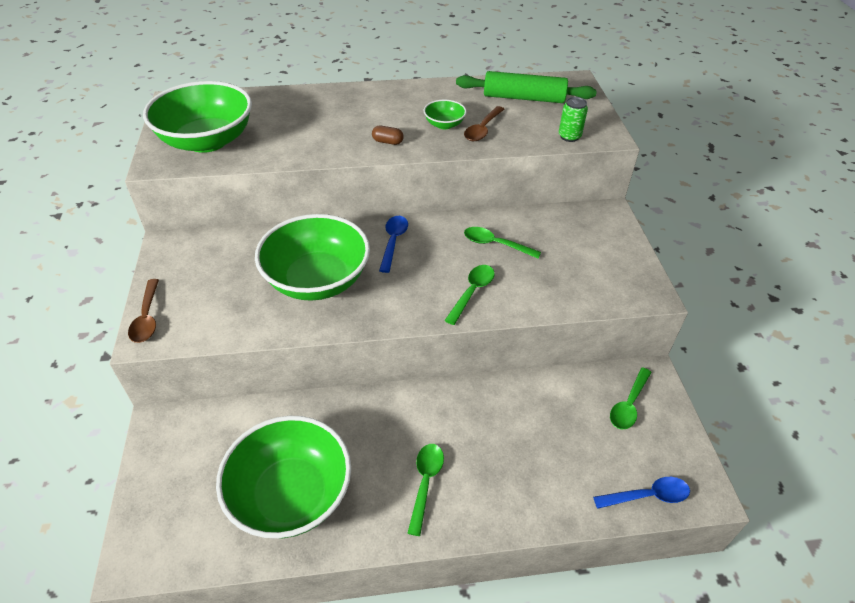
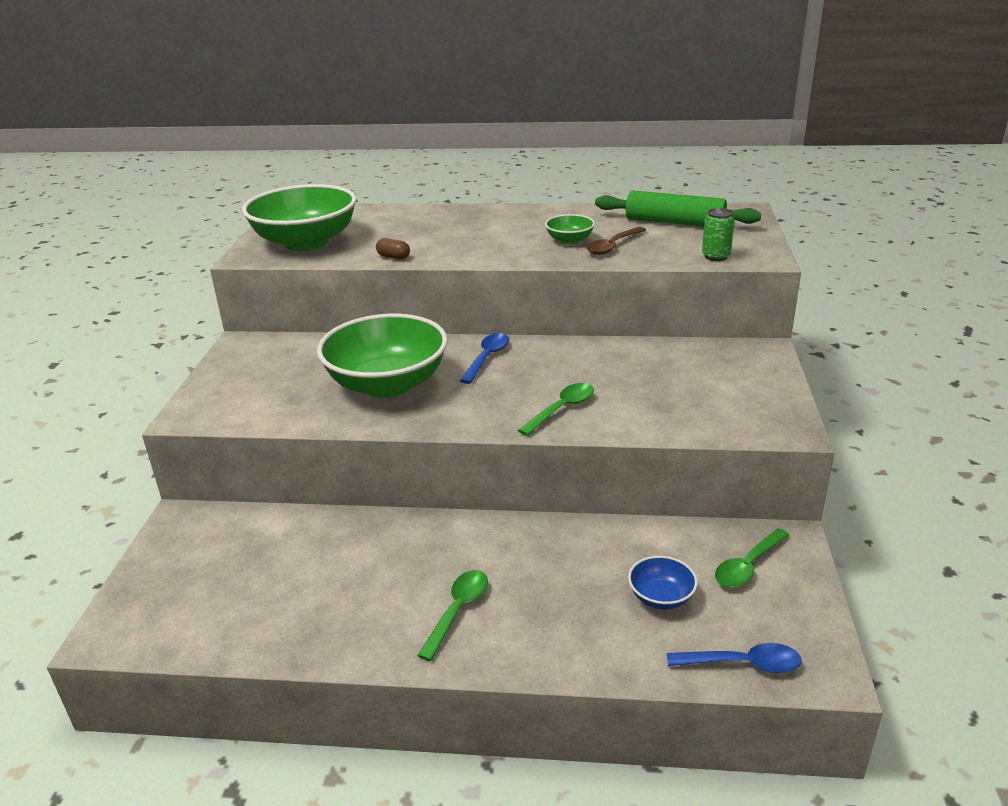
camera: 15 degrees right, 15 degrees down
(147, 318) = (195, 400): brown spoon -> none
(291, 494) = (297, 600): green bowl -> none
(387, 142) = (498, 251): brown capsule -> brown capsule (393, 257)
(495, 244) = (607, 369): green spoon -> none
(574, 444) = (661, 597): none -> blue bowl

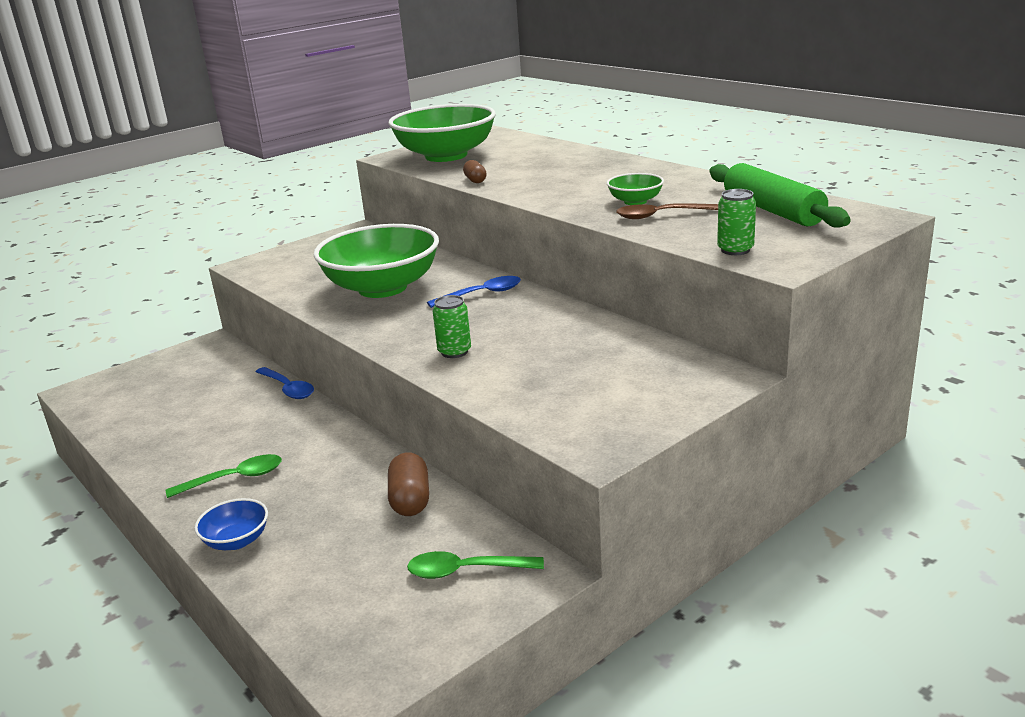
camera: 45 degrees right, 5 degrees down
(562, 409) = (454, 352): green spoon -> green can
(626, 544) = (410, 500): none -> brown capsule
(661, 597) = (361, 550): blue bowl -> blue bowl (237, 541)
(742, 664) = (323, 633): blue spoon -> blue spoon (288, 389)

